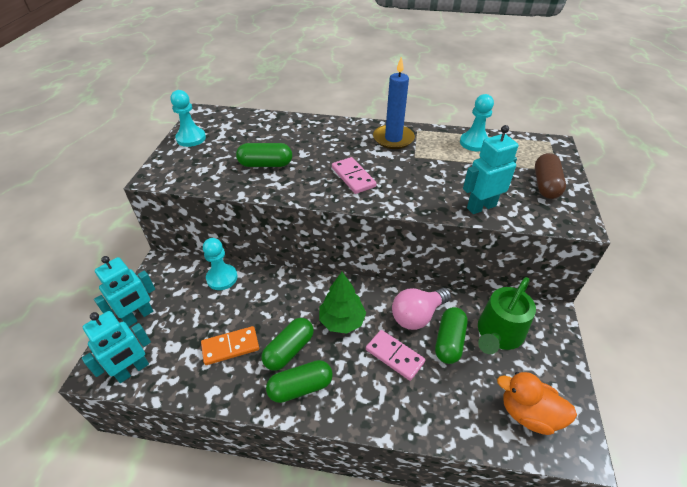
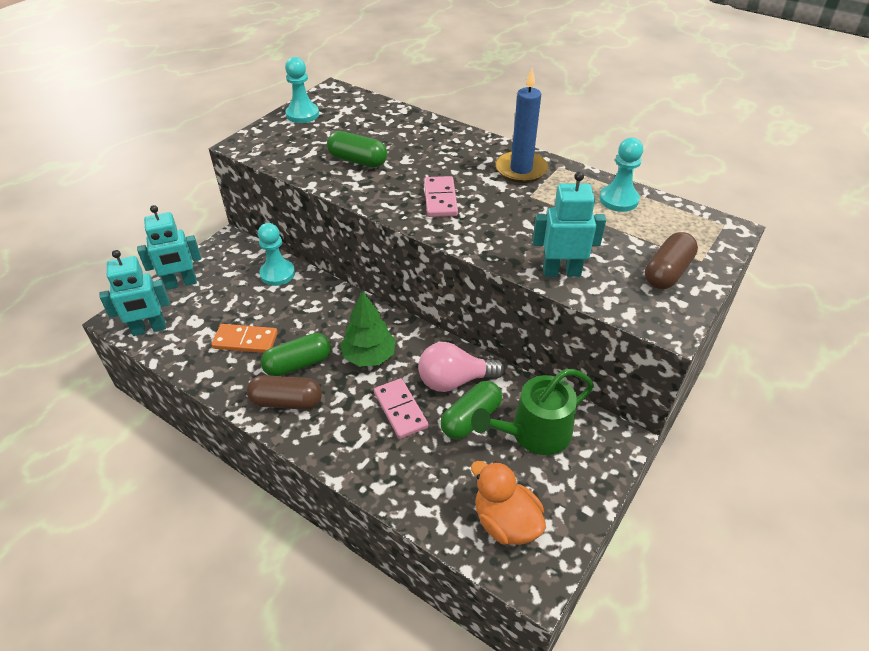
camera: 25 degrees right, 0 degrees up
(300, 387) = (286, 402): green capsule -> brown capsule

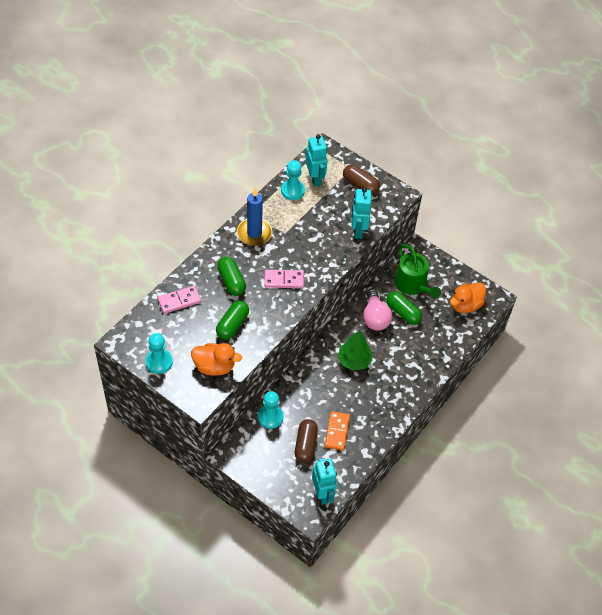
camera: 90 degrees left, 10 degrees up
(181, 283) = (276, 480): turquoise robot -> turquoise robot (315, 178)
(286, 402) = (389, 404): brown capsule -> brown capsule (305, 445)
(292, 151) = (214, 366): none -> orange duck
(298, 364) = (359, 399): green capsule -> green capsule (231, 281)
(400, 410) = (396, 346): pink domino -> pink domino (179, 301)

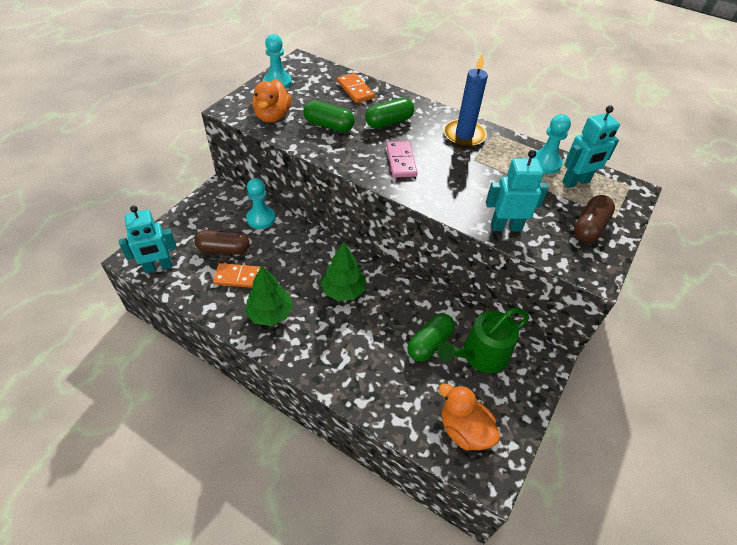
camera: 85 degrees right, 5 degrees down
(179, 301) = (355, 90): pink domino -> orange domino
(374, 410) = (270, 314): none -> green tree
(375, 317) = (414, 311): pink light bulb -> none

